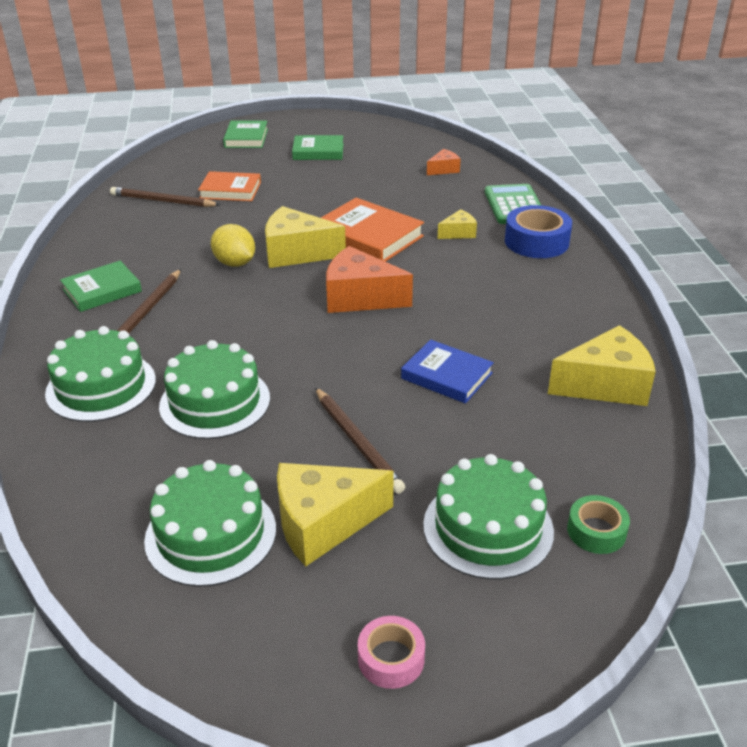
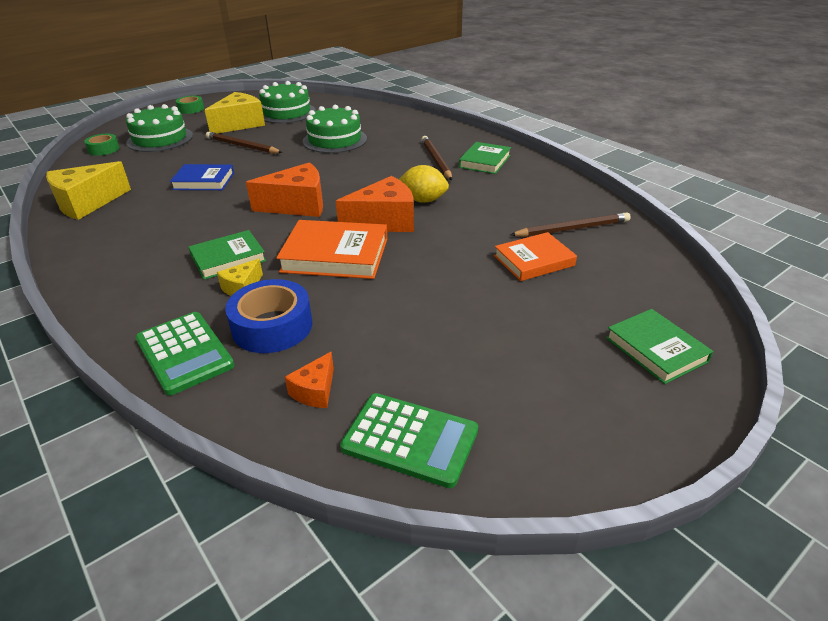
camera: 150 degrees right, 0 degrees up
(101, 386) = (403, 130): green cake -> none
(296, 253) = (384, 221): yellow cheese -> orange cheese
(318, 151) = (526, 360): green book -> green book (228, 258)
(391, 659) = (191, 109): pink tape -> green tape
(411, 144) = (410, 439): none -> green calculator
(536, 242) = (148, 305): blue tape -> blue tape (272, 326)

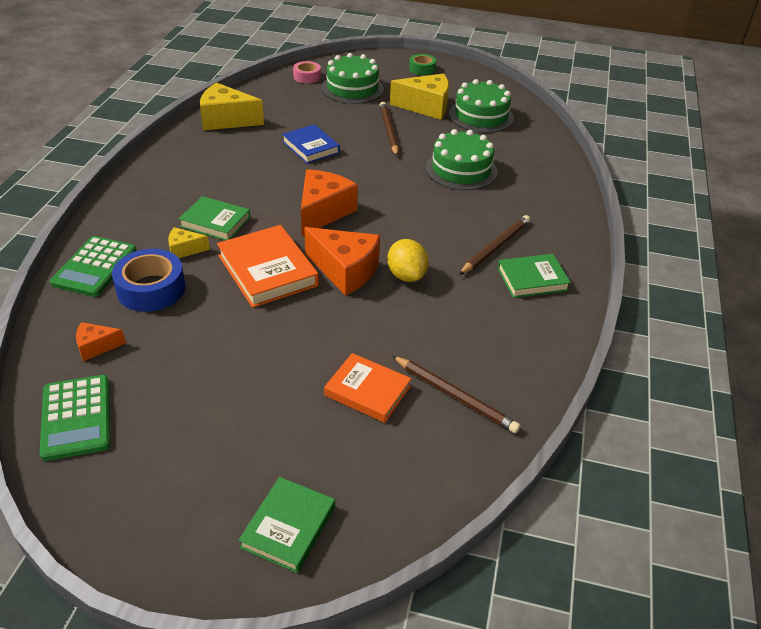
camera: 50 degrees right, 5 degrees up
(104, 149) = (307, 77): green tape -> pink tape
(297, 205) = (323, 212): orange cheese -> orange cheese turned 105 degrees counterclockwise

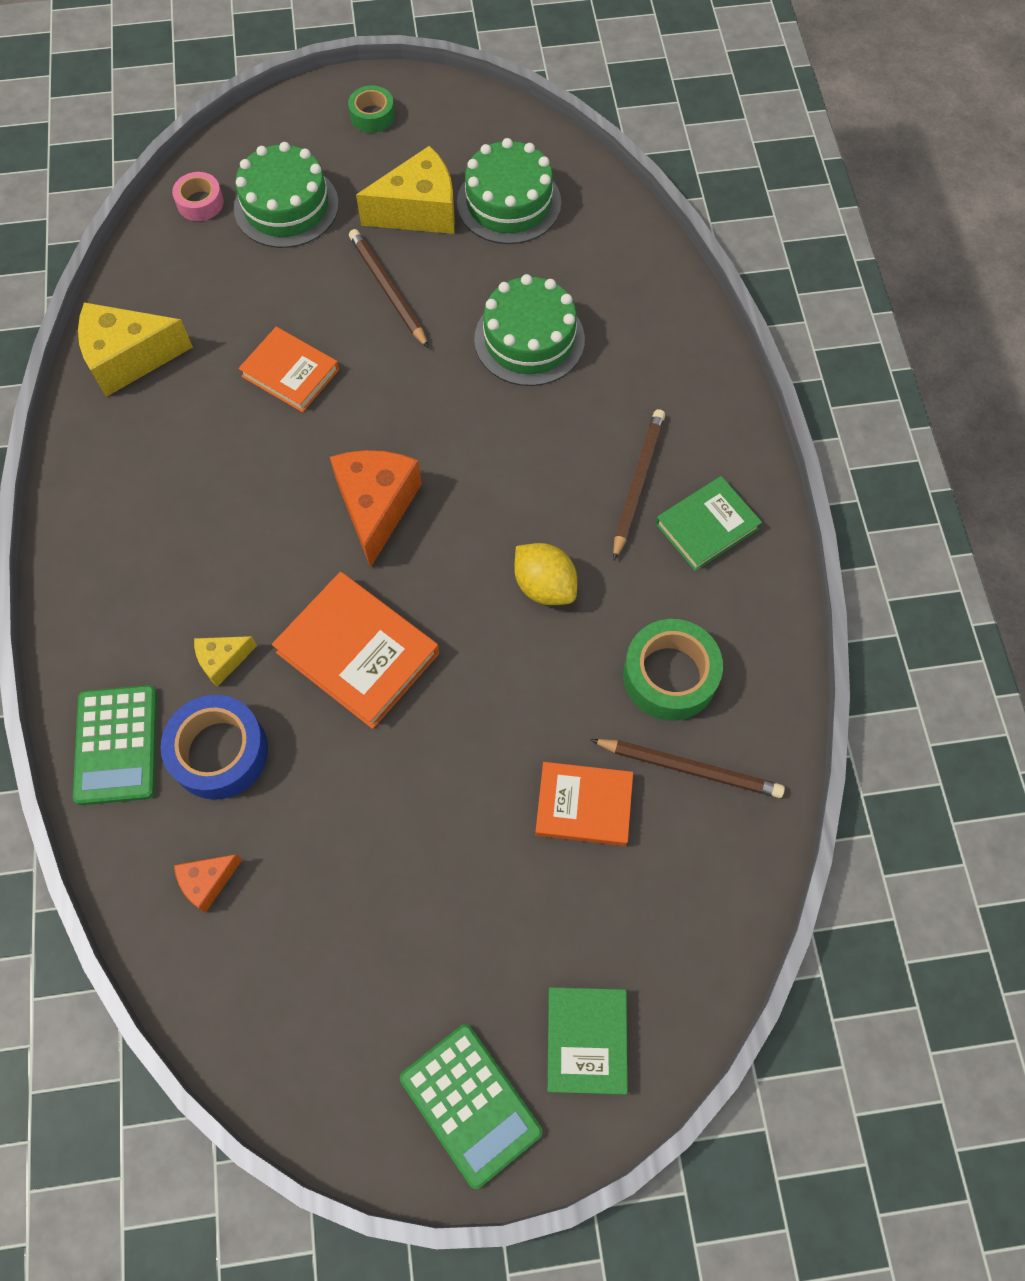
camera: 20 degrees left, 25 degrees up
(76, 417) = (253, 1002): green calculator -> green calculator (470, 1104)
(215, 222) = (235, 589): green book -> none
(310, 147) = (290, 373): blue book -> orange book
(345, 270) = (461, 610): orange cheese -> none
(467, 343) = (669, 676): none -> green tape

